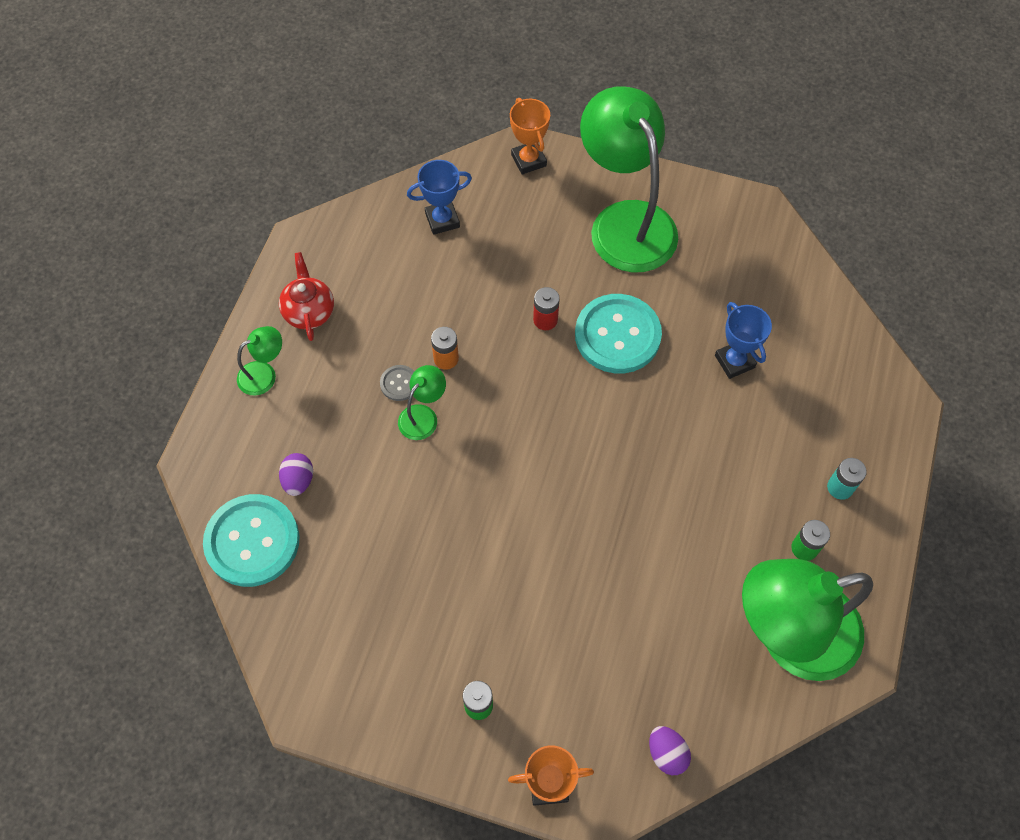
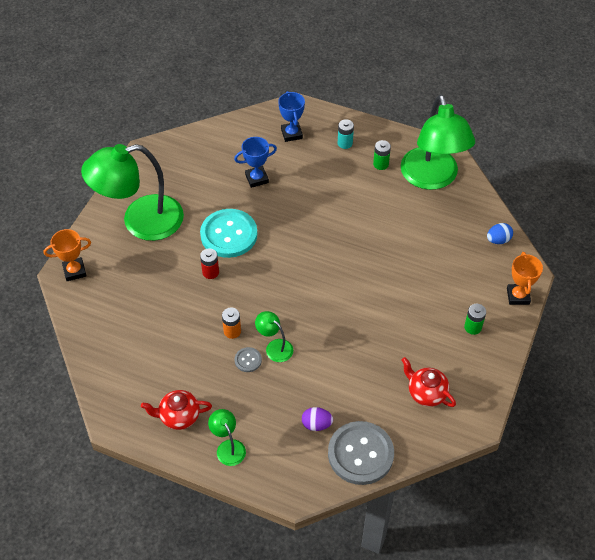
camera: 85 degrees left, 10 degrees down
(252, 541) = (360, 454): turquoise button -> grey button
(353, 631) = (426, 393): none -> red teapot
(442, 220) = (115, 327): blue trophy -> blue trophy (291, 134)
(666, 753) = (498, 240): purple egg -> blue egg

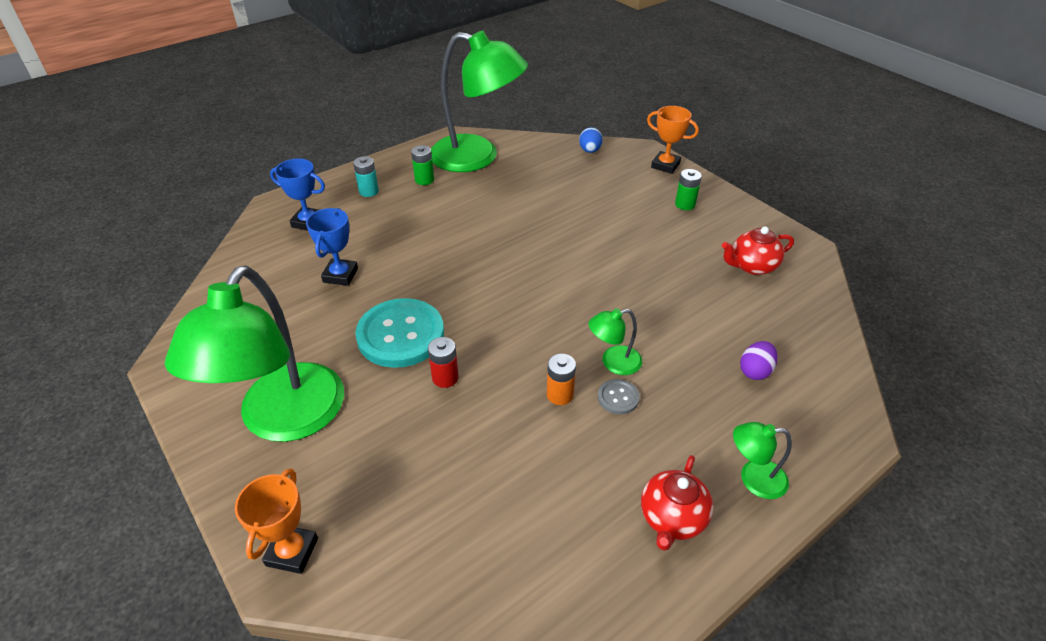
camera: 60 degrees left, 10 degrees down
(360, 454) = (815, 349): grey button -> none

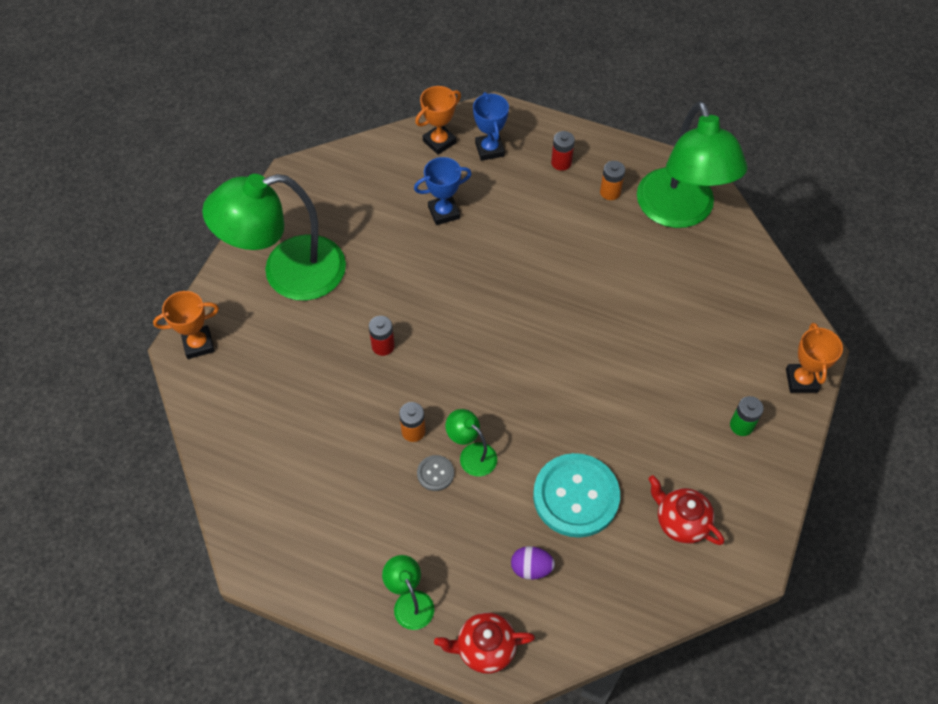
camera: 60 degrees right, 15 degrees up
(263, 247) = (439, 142): none -> orange trophy
(369, 191) = (561, 163): turquoise battery -> red battery
(400, 335) = (407, 292): turquoise button -> turquoise button (576, 496)
(424, 180) = (610, 192): green battery -> orange battery
(590, 151) = (771, 300): blue egg -> none
(672, 519) = (341, 556): red teapot -> red teapot (484, 648)

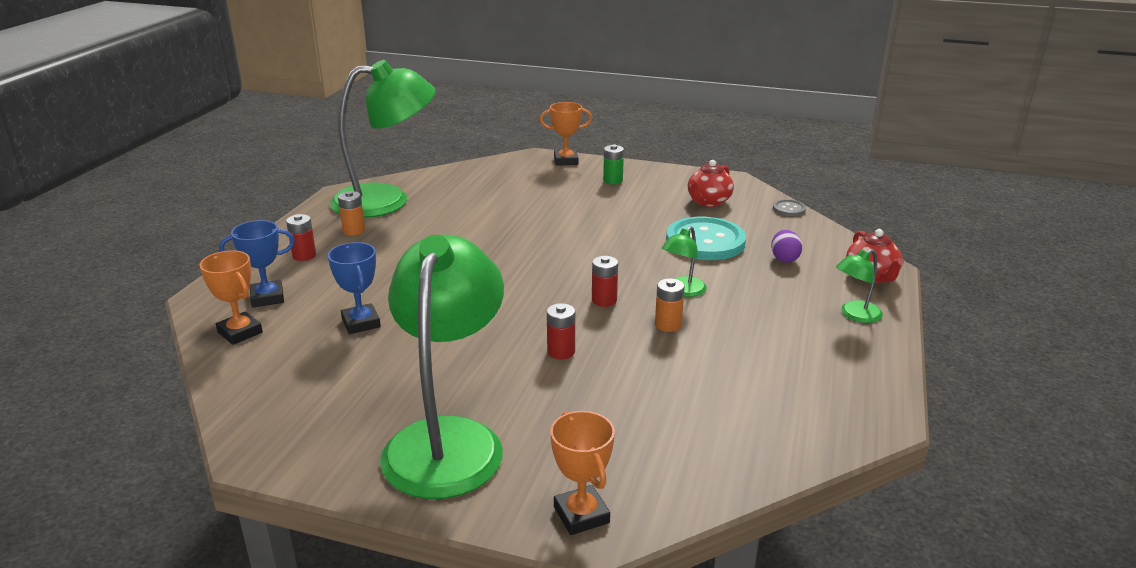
camera: 95 degrees left, 30 degrees down
(287, 273) = (448, 439): green lamp -> green lamp turned 150 degrees counterclockwise
(435, 473) = (712, 309): grey button -> grey button (789, 209)
(461, 386) = (604, 300): none -> red battery

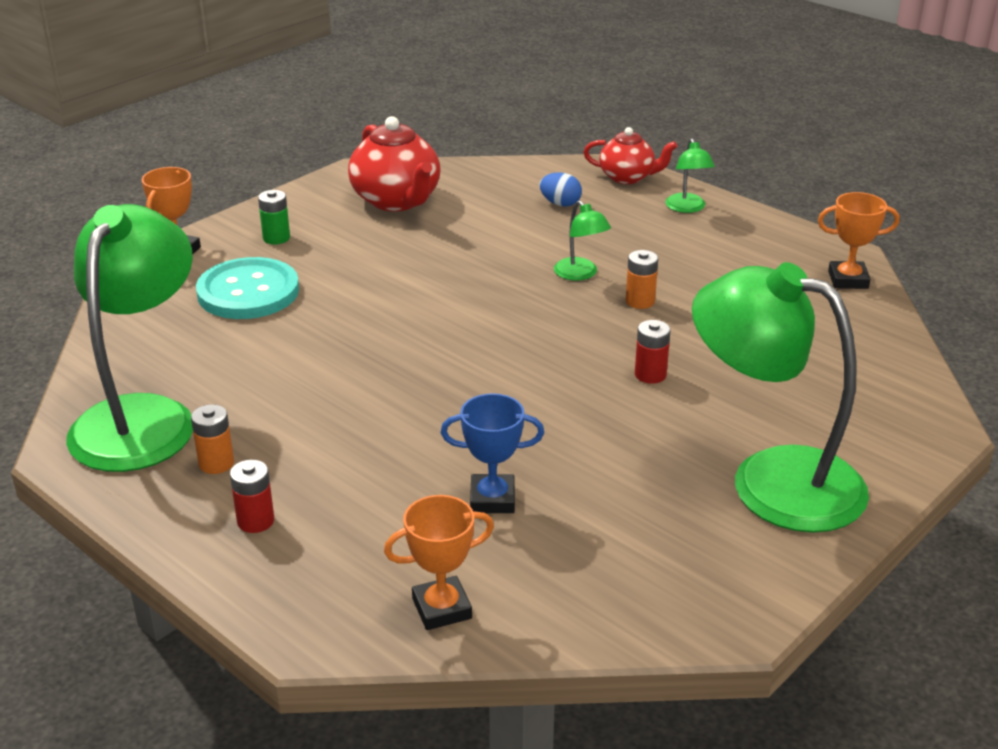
camera: 65 degrees left, 5 degrees up
(267, 298) = (359, 572): blue trophy -> none
(581, 515) = (915, 430): orange trophy -> orange trophy (848, 280)
(604, 300) = (565, 323): red battery -> none
(705, 241) = (487, 231): turquoise button -> turquoise button (248, 292)
(708, 202) = (397, 201): red teapot -> red teapot, size x1.60
(784, 259) = (560, 204): purple egg -> blue egg
(789, 209) = (459, 166): grey button -> none

